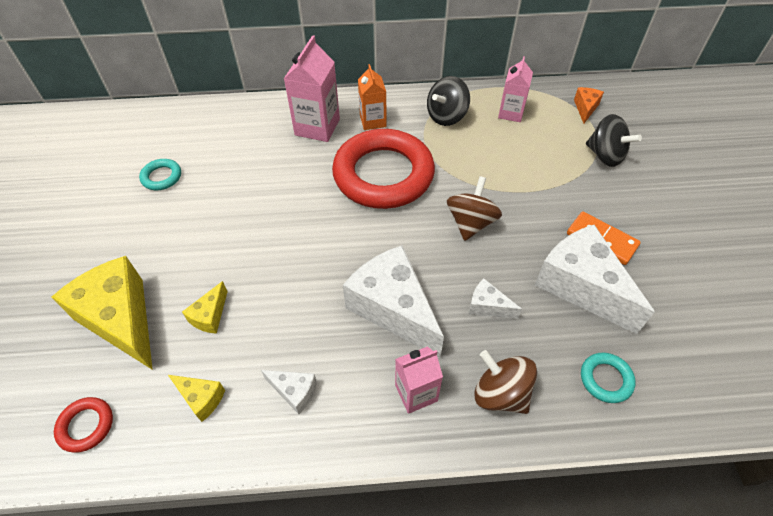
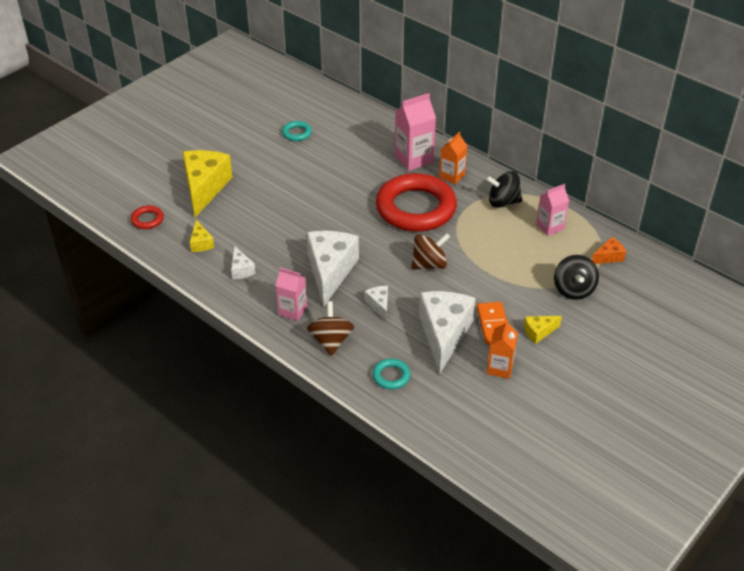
camera: 45 degrees right, 10 degrees down
(210, 316) = (243, 213): yellow cheese -> yellow cheese (538, 332)
(666, 279) = (500, 368): none -> orange carton

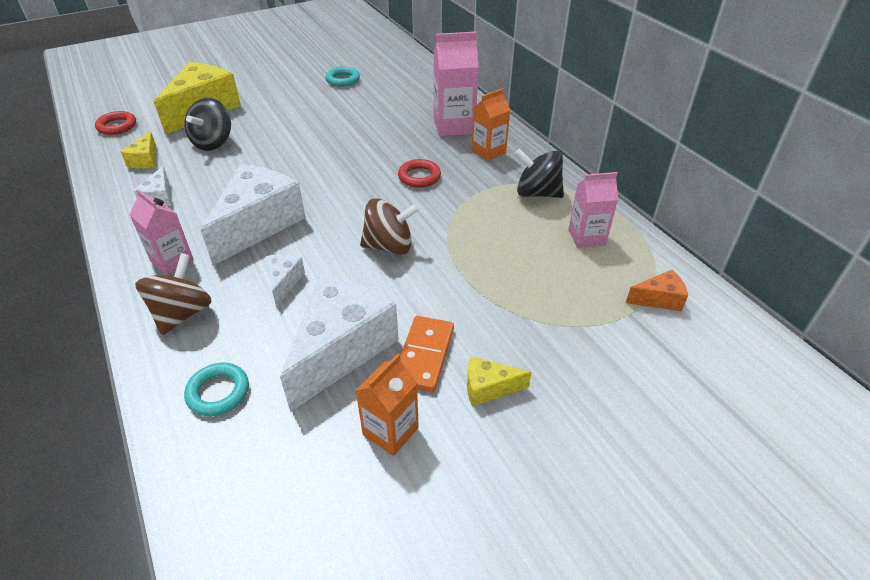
camera: 20 degrees right, 0 degrees up
(416, 208) = (419, 177): red ring -> red ring, size x0.40
(573, 289) = (580, 334): black spinning top -> black spinning top (213, 142)

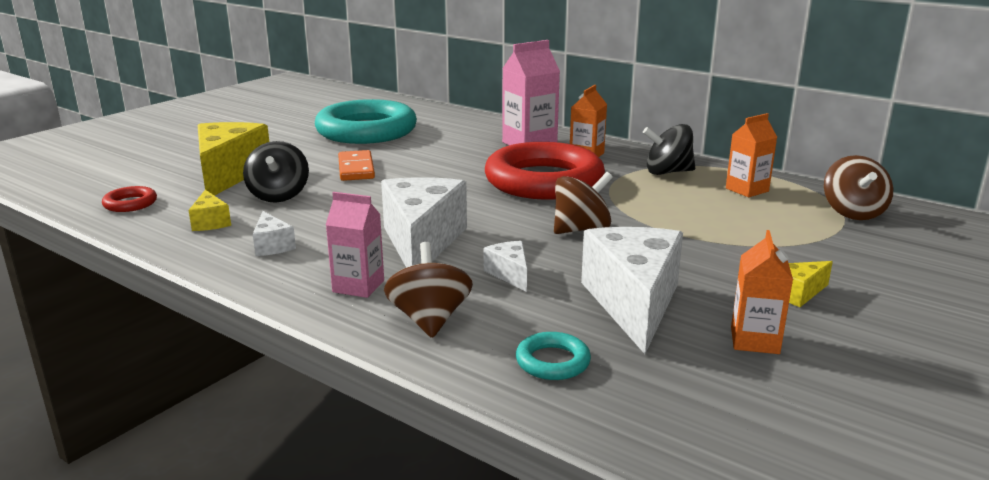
camera: 25 degrees left, 20 degrees down
(343, 80) = (366, 131): turquoise ring -> turquoise ring, size x2.50
(419, 177) = (544, 181): red ring -> red ring, size x2.50
(424, 355) = (715, 288): orange domino -> orange domino (356, 169)
(586, 237) = (747, 190): pink carton -> orange carton
(658, 299) = (853, 213): orange cheese -> brown spinning top

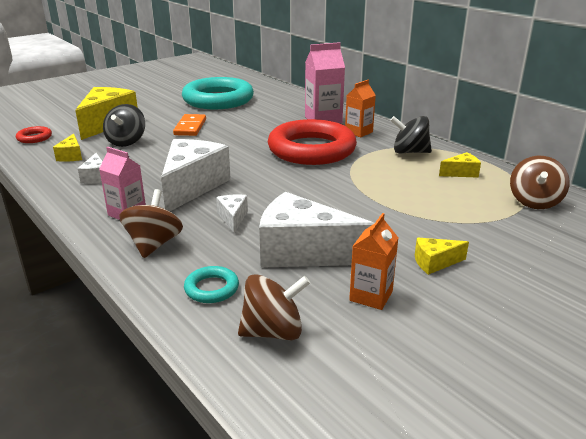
camera: 15 degrees right, 5 degrees up
(581, 229) = (309, 190): brown spinning top -> brown spinning top (273, 331)
(633, 303) = (303, 252): white cheese -> white cheese turned 90 degrees counterclockwise
(747, 190) = (461, 173): orange carton -> yellow cheese

